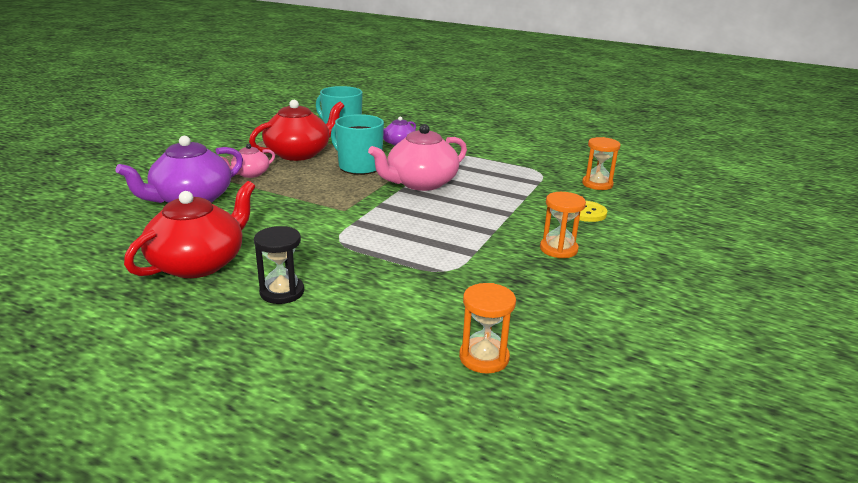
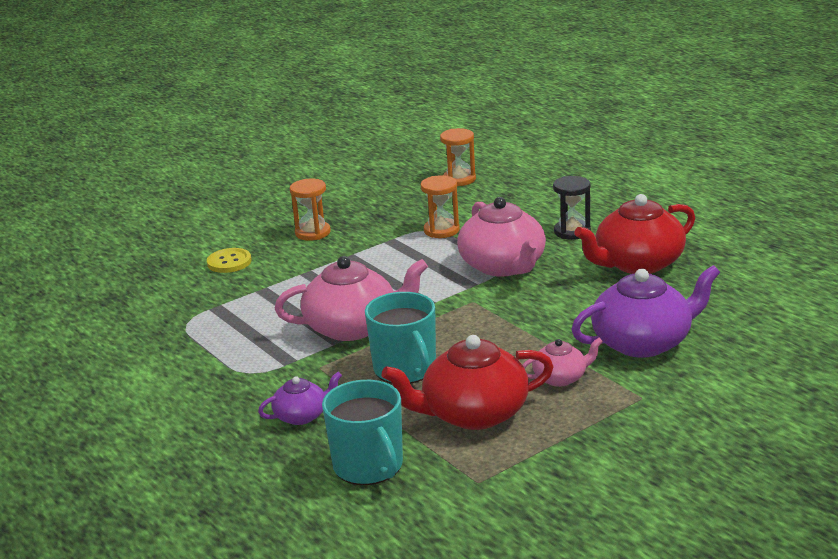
camera: 150 degrees left, 0 degrees up
(337, 242) = (503, 266): none -> pink teapot
(597, 184) = (153, 294): orange hourglass -> orange hourglass (441, 230)

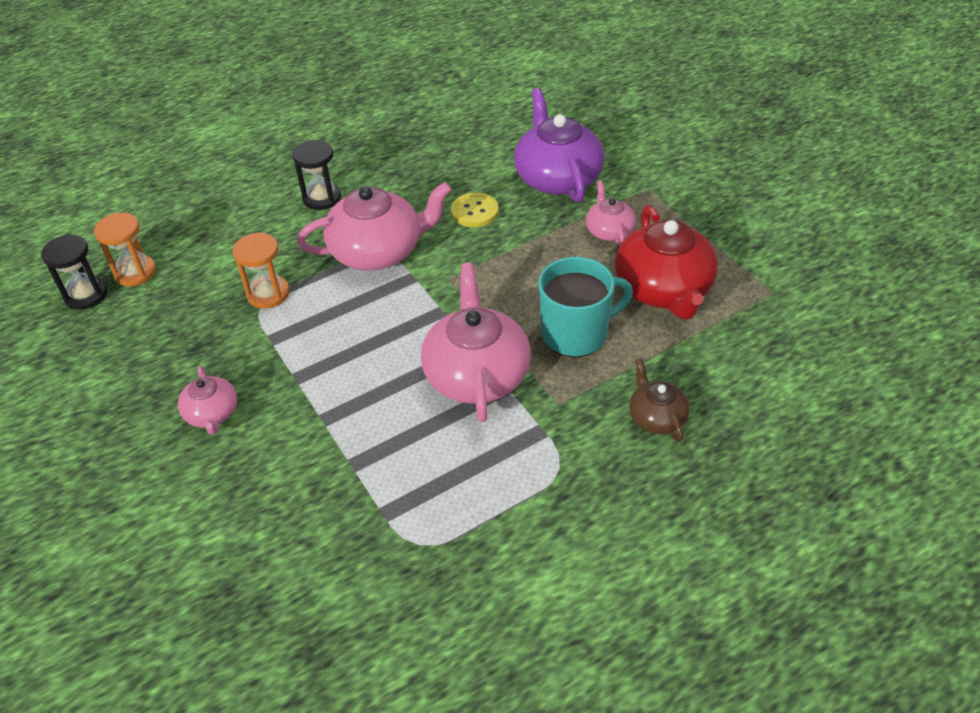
camera: 85 degrees left, 20 degrees up
(229, 262) = (258, 505): yellow button -> yellow button (474, 211)
(302, 416) = (656, 417): purple teapot -> brown teapot
(313, 233) = (212, 414): orange hourglass -> pink teapot
(369, 466) = (750, 364): turquoise mug -> none
(431, 169) = (86, 295): none -> black hourglass
(637, 263) = (410, 164): red teapot -> none

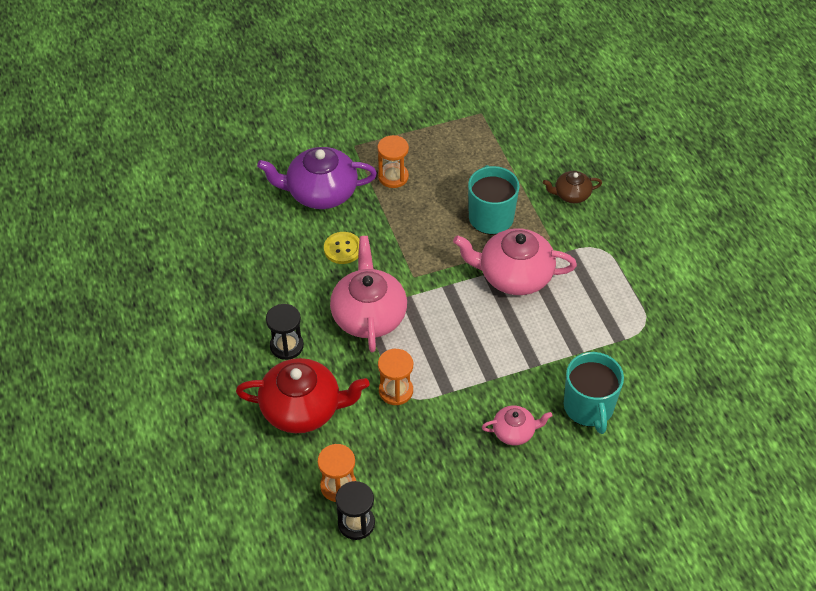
camera: 80 degrees left, 5 degrees up
(256, 490) = (589, 407): none -> turquoise mug
(609, 231) = (393, 177): pink teapot -> orange hourglass
(663, 289) = (462, 163): red teapot -> red teapot (302, 408)

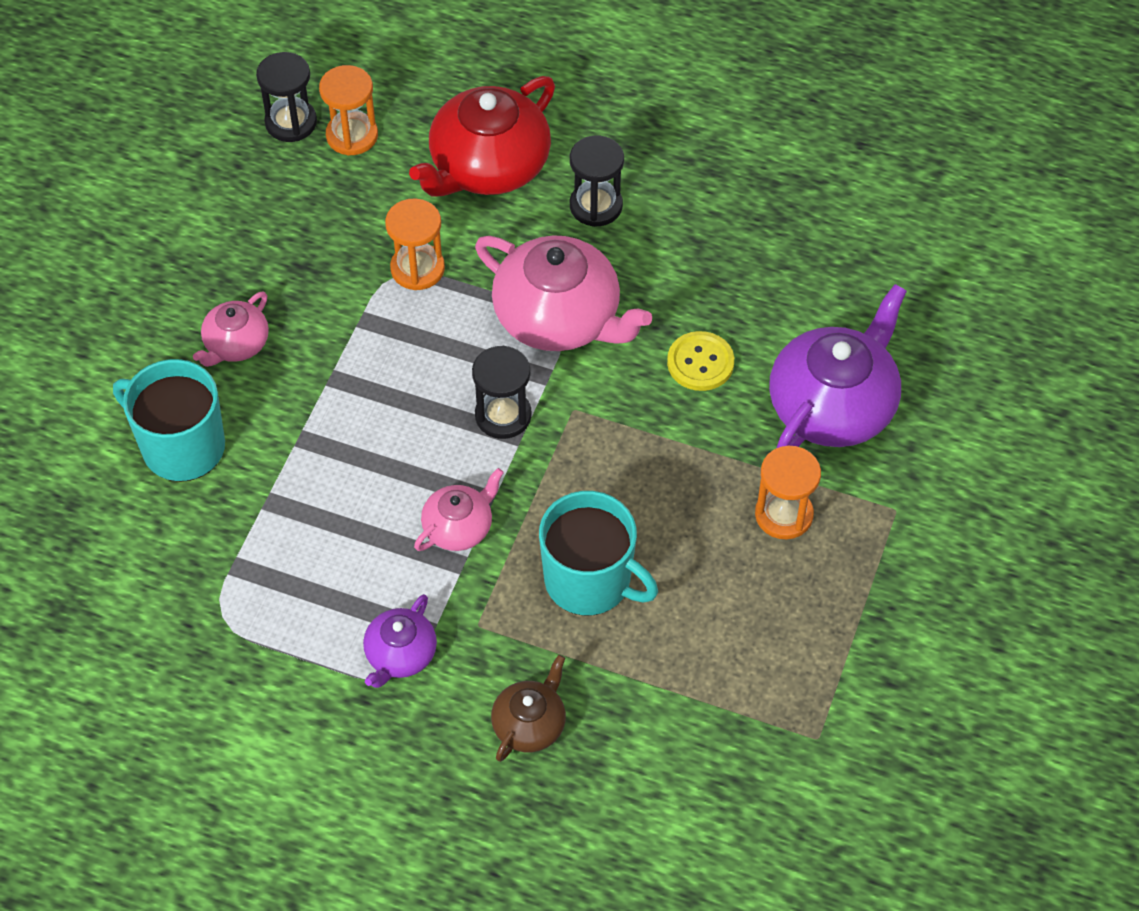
camera: 130 degrees right, 5 degrees up
(443, 299) = (503, 415): none -> black hourglass
(514, 275) = (459, 527): pink teapot -> pink teapot, size x0.52
(591, 253) = (400, 654): none -> purple teapot

